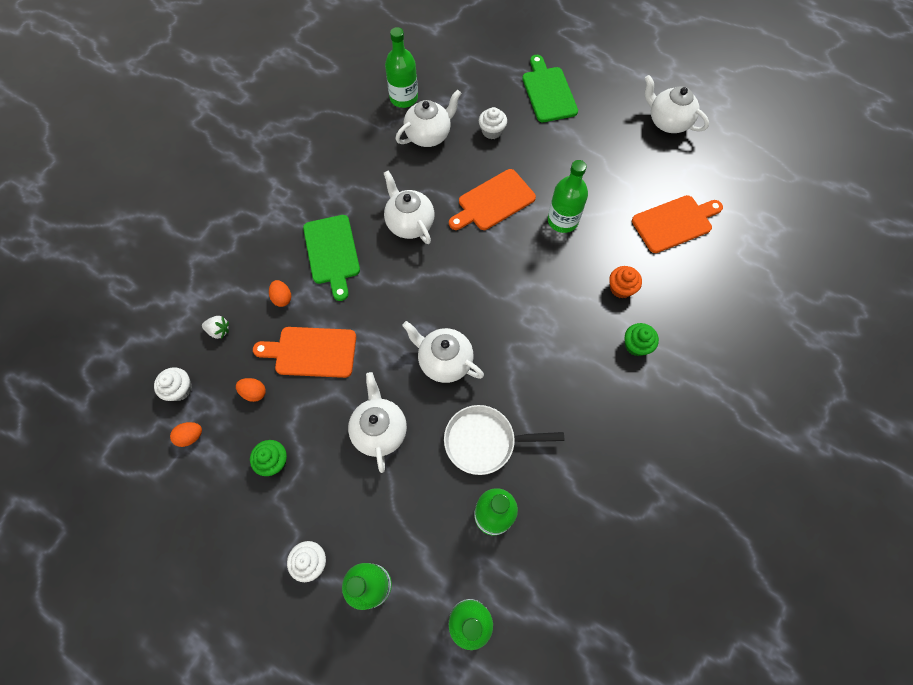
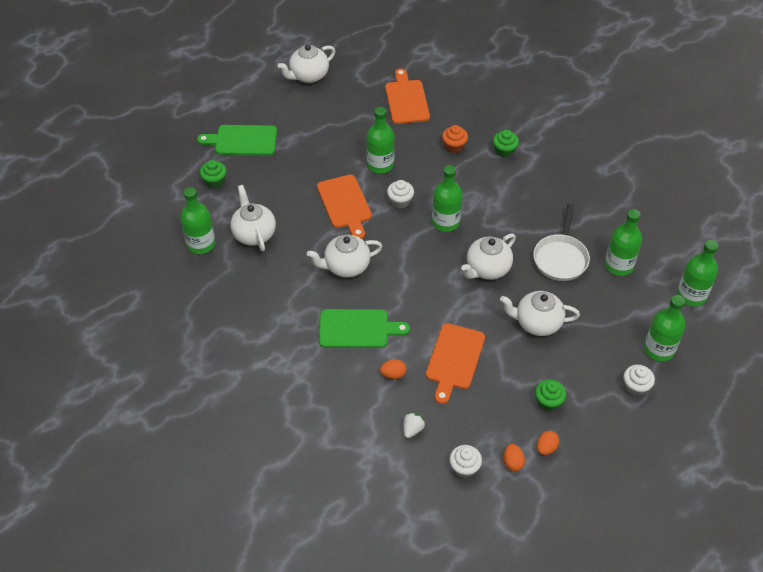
camera: 75 degrees left, 15 degrees down
(254, 392) = (482, 408): orange egg -> orange egg (546, 448)
(486, 85) = (214, 181): none -> green cupcake
(492, 131) = (269, 188): white cupcake -> white cupcake (400, 201)
(500, 304) = (445, 222): none -> green bottle

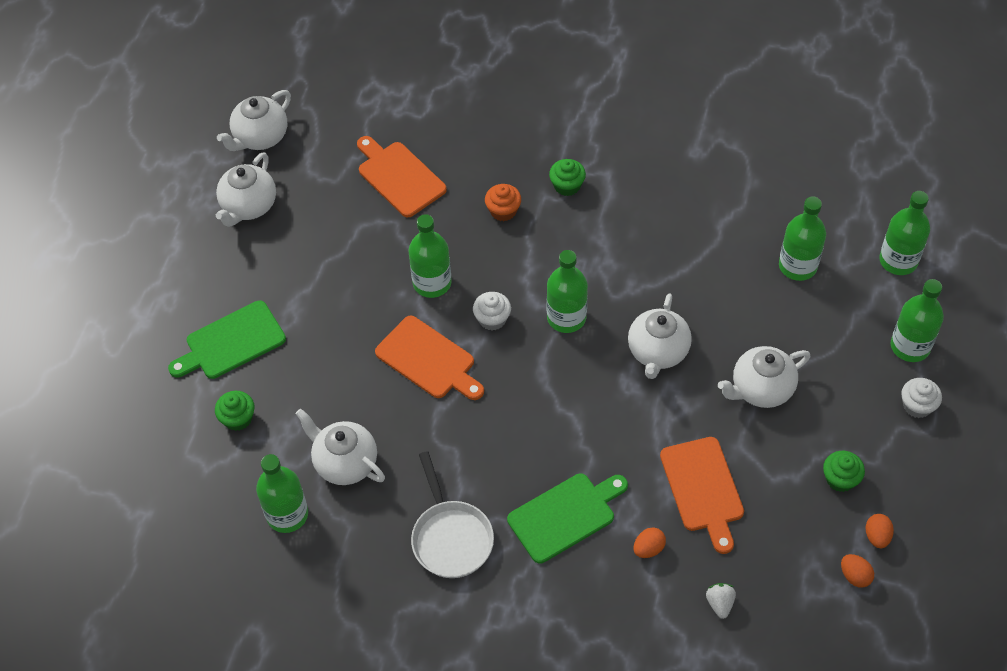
camera: 30 degrees left, 5 degrees up
(346, 266) = (491, 442): white teapot -> white teapot (260, 137)
(464, 467) = (809, 614): white cupcake -> none
(560, 258) = (729, 292): white pan -> white pan (451, 538)

